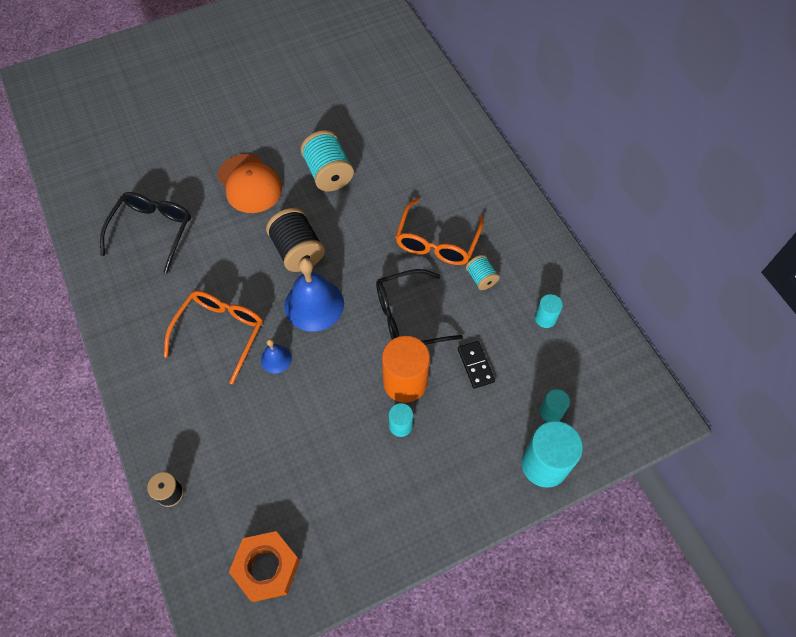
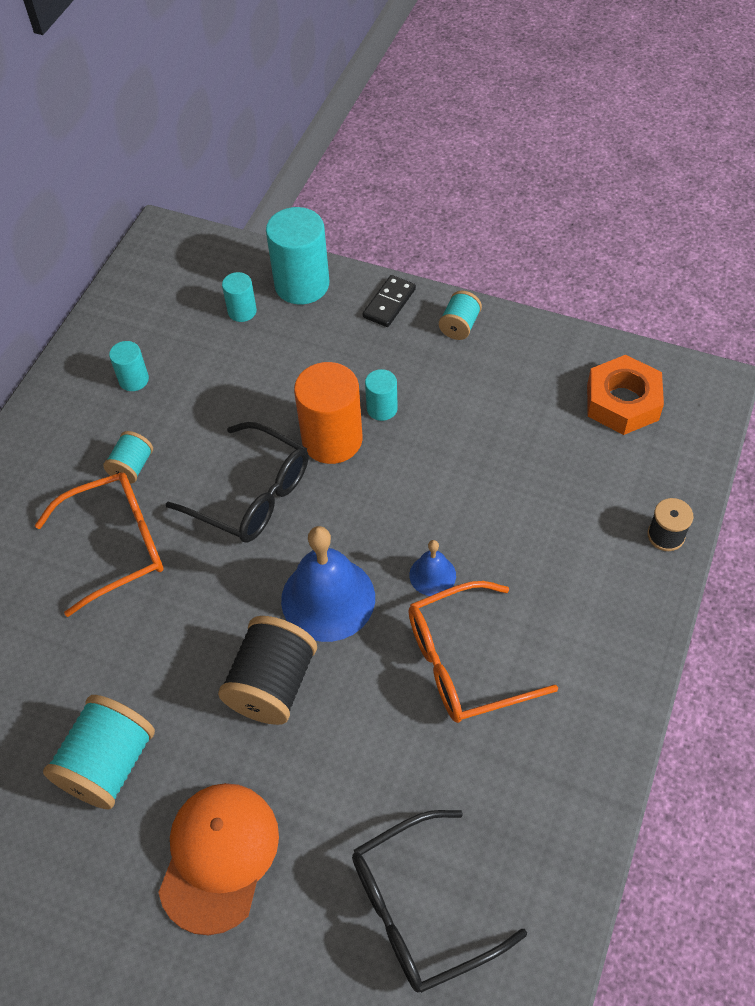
camera: 130 degrees left, 5 degrees down
(419, 529) = (459, 326): none -> turquoise spool
(475, 365) = (251, 397): black domino -> black domino (389, 303)

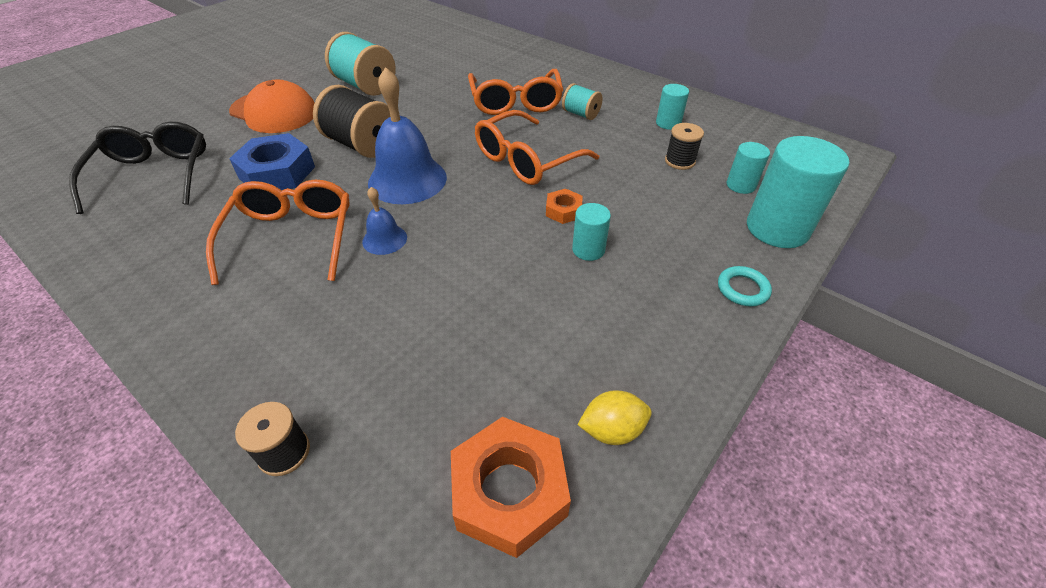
camera: 105 degrees right, 10 degrees down
(213, 361) = (680, 161): none -> black spool
(252, 495) = (526, 160): black glasses -> orange glasses
(332, 439) = (563, 211): orange cylinder -> orange nut
(362, 751) = (277, 172): none -> blue nut
(389, 303) = (742, 289): black domino -> turquoise ring
(459, 326) = (695, 343): turquoise spool -> none
(554, 360) = (612, 430): none -> yellow lemon

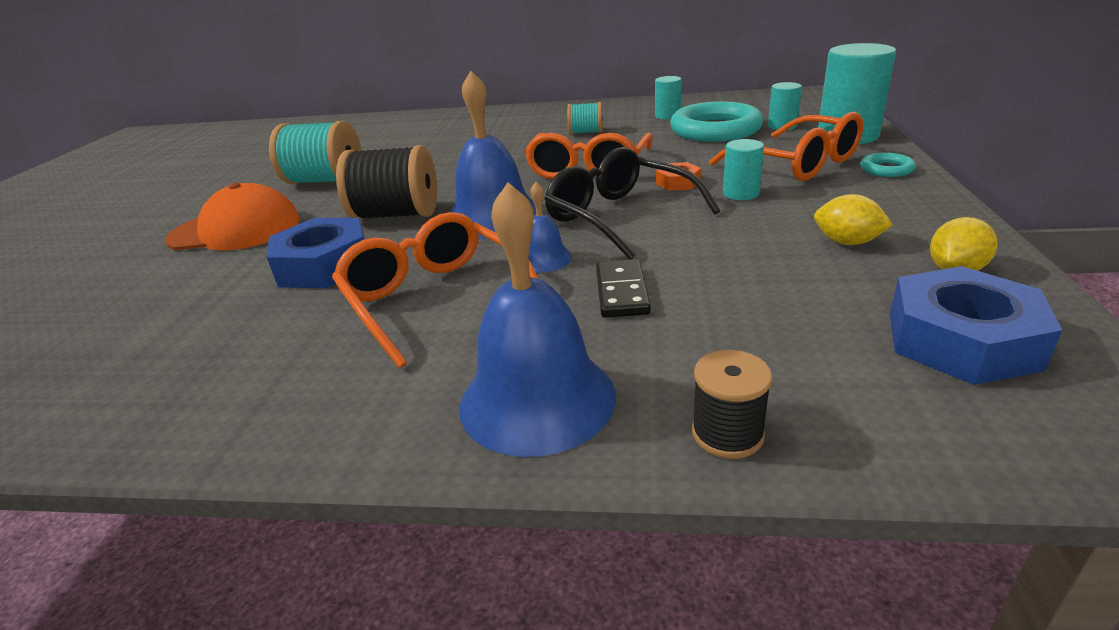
camera: 30 degrees left, 15 degrees down
(154, 175) = (137, 329): black glasses -> black glasses (619, 216)
(240, 355) = (537, 399): none -> blue bell
(384, 299) = (621, 292): none -> black domino
(509, 491) = (961, 340): orange nut -> blue nut
(516, 102) = (512, 144): orange glasses -> orange glasses (797, 164)
(582, 349) = (847, 242): none -> yellow lemon
(680, 161) = (715, 130): black spool -> turquoise ring

